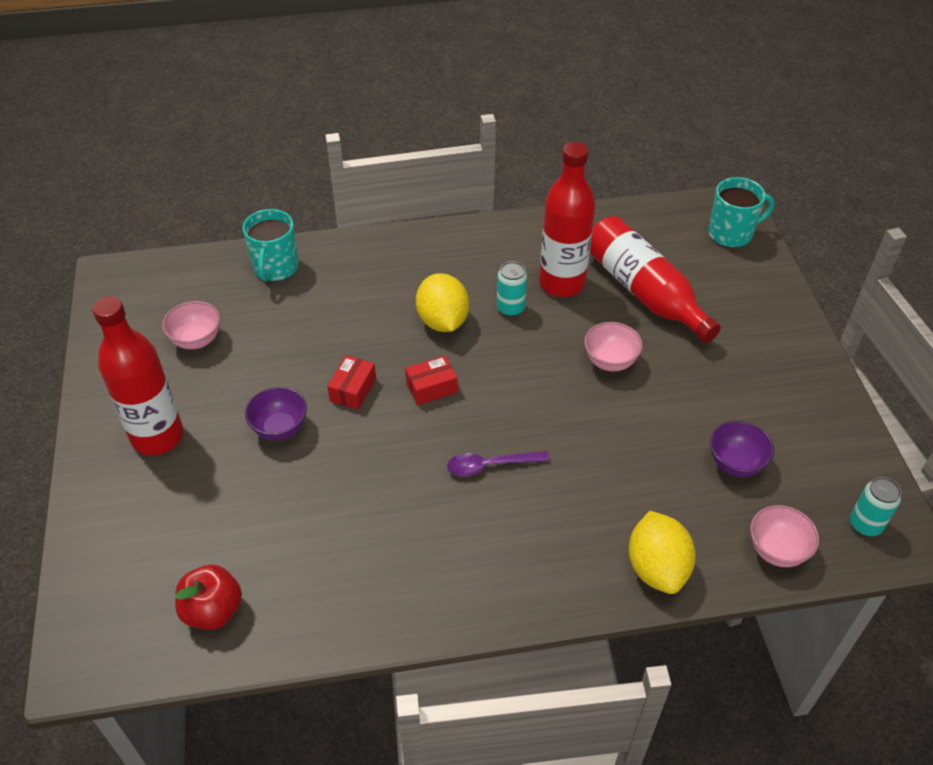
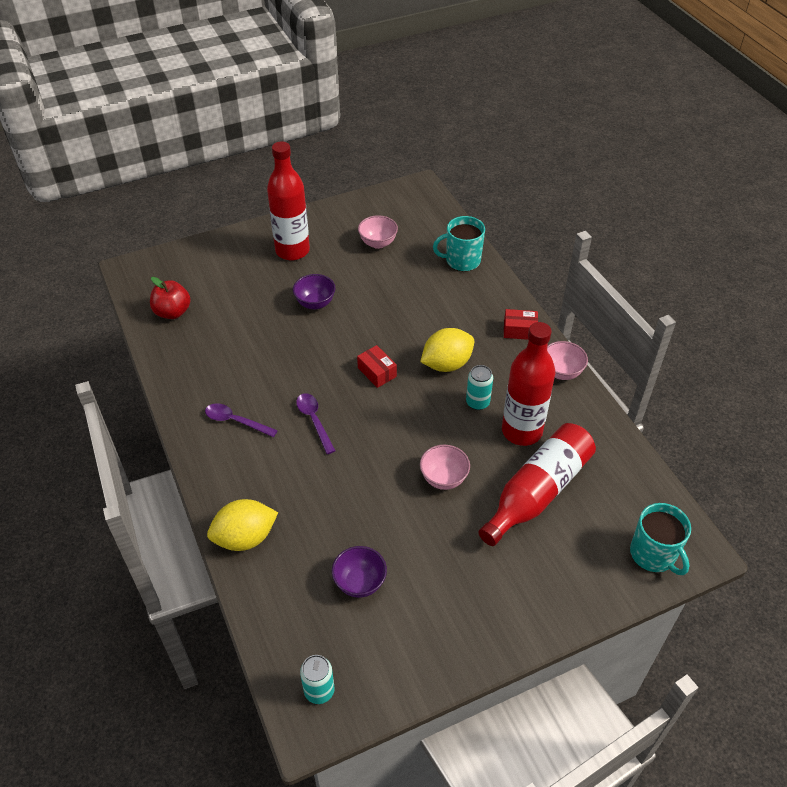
camera: 75 degrees right, 0 degrees up
(353, 390) = (360, 330): red box -> red box (519, 330)
(464, 553) = (236, 421): none -> purple spoon
(776, 550) = (277, 620): pink bowl -> pink bowl (561, 372)

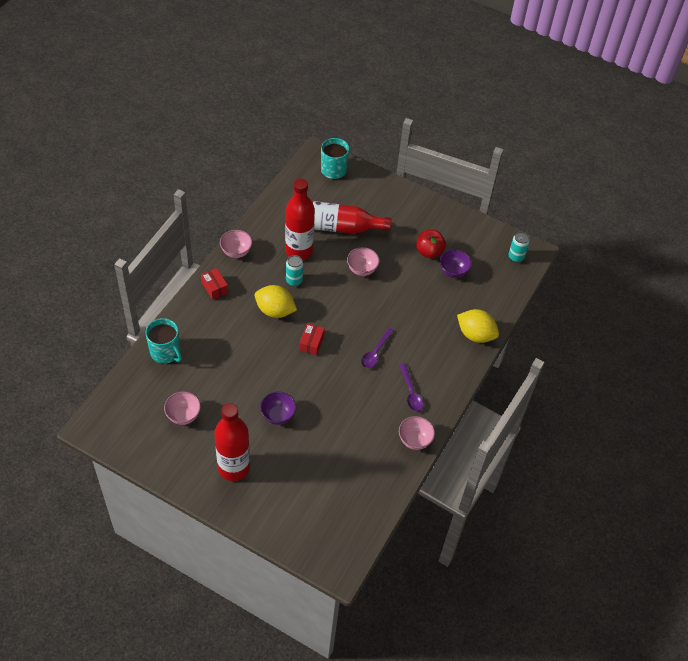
camera: 130 degrees left, 5 degrees up
(173, 312) = (357, 500): red apple -> red apple (429, 252)
(181, 390) = (414, 440): none -> pink bowl

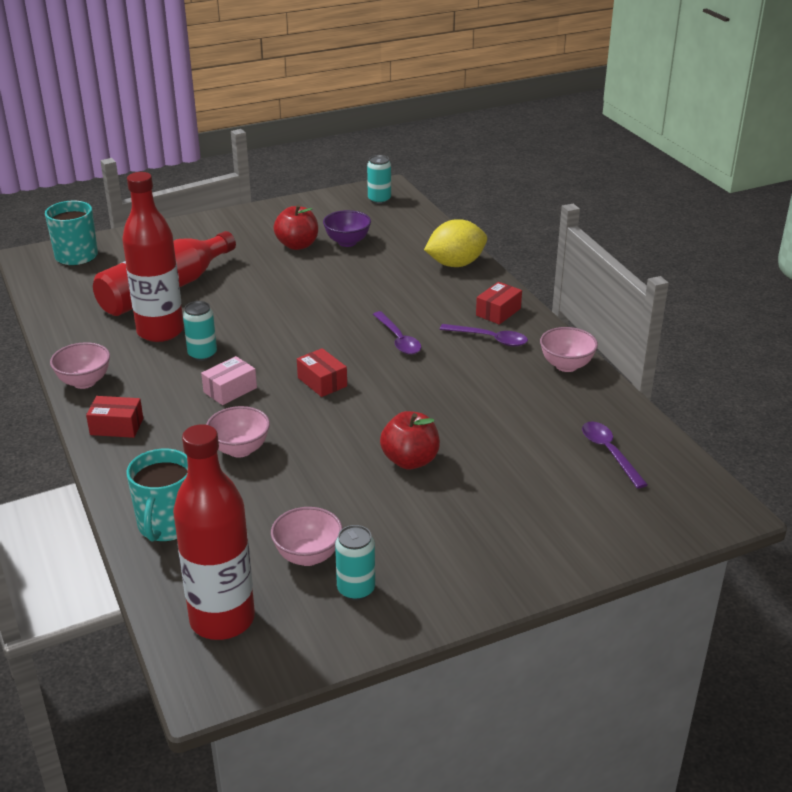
camera: 50 degrees left, 20 degrees down
(165, 352) = (167, 525): turquoise mug -> turquoise mug turned 105 degrees clockwise
(175, 446) = (356, 589): none -> turquoise can
(234, 467) = (459, 542): red bottle -> red bottle (222, 619)
(275, 311) = (230, 390): yellow lemon -> pink box
(278, 415) = (410, 460): purple bowl -> red apple
(350, 497) = (609, 453): none -> purple spoon
(362, 269) = (258, 298): pink bowl -> pink bowl (240, 449)
(442, 382) = (498, 312): none -> red box

